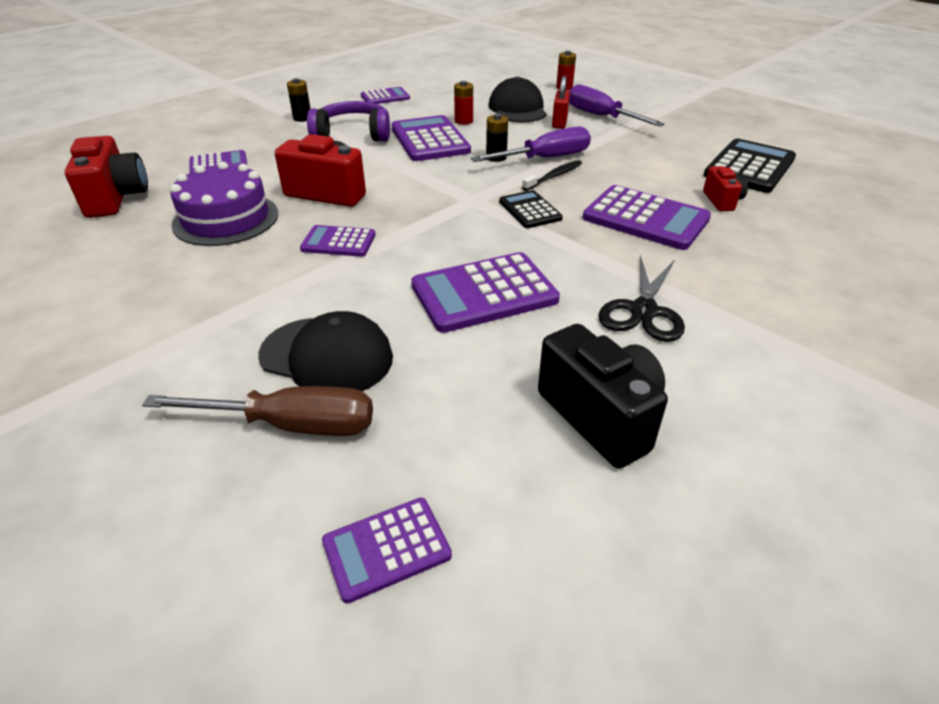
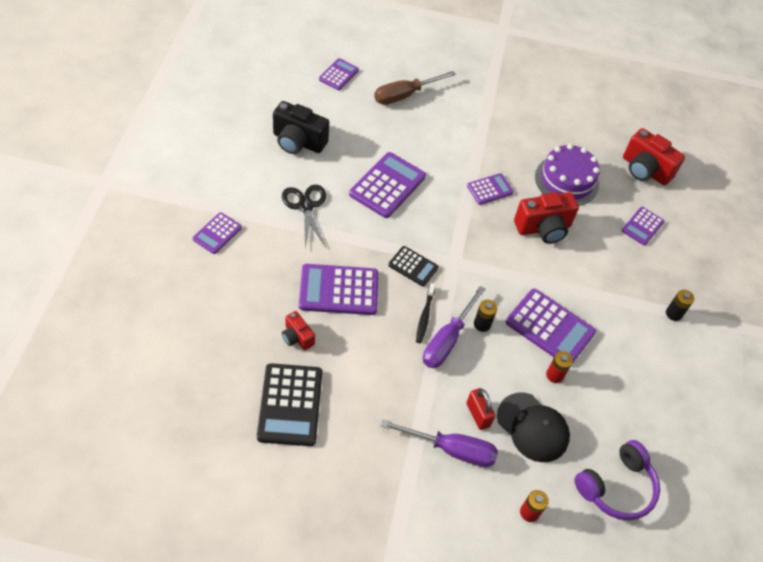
camera: 140 degrees right, 15 degrees up
(327, 356) = (422, 125): black cap -> none
(353, 134) = (610, 307): purple headphones -> purple headphones (617, 487)
(385, 97) = (661, 390): purple calculator -> purple calculator (217, 233)

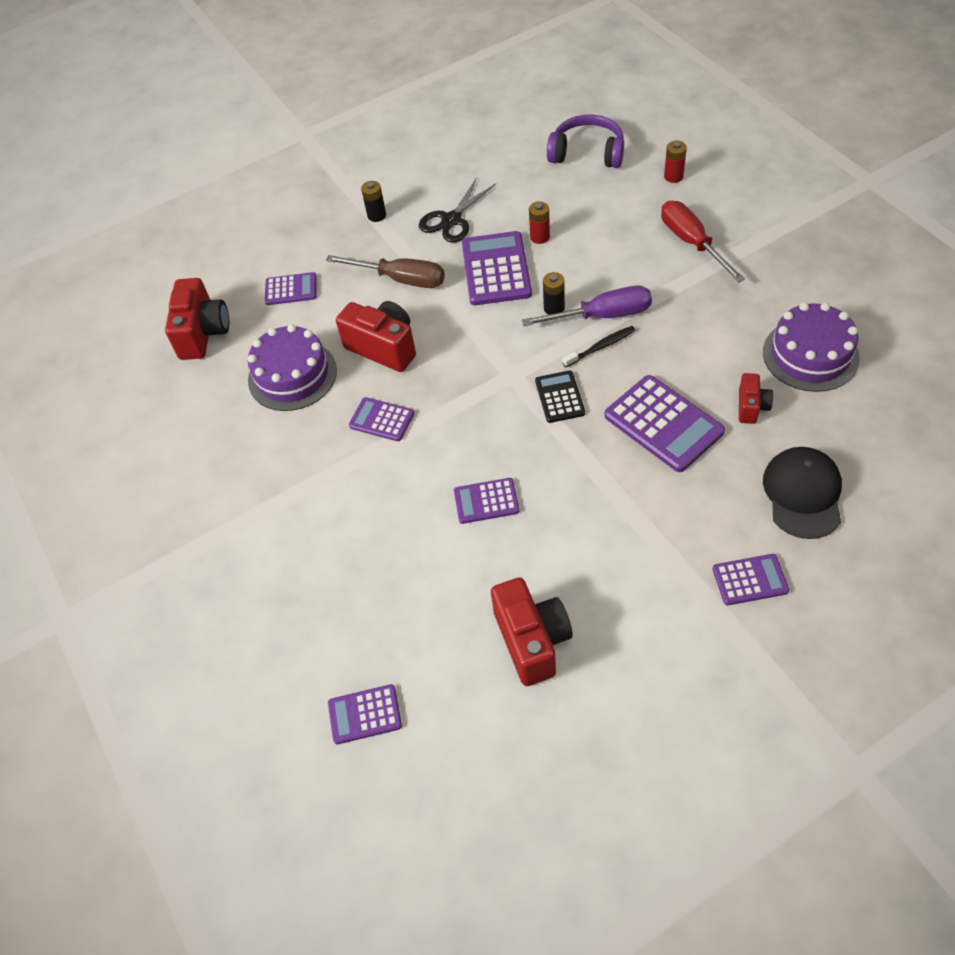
camera: 120 degrees left, 0 degrees up
(290, 405) = (810, 355): black calculator -> purple cake
(298, 142) = (532, 640): black camera -> red camera
(306, 206) = (609, 542): black scissors -> black scissors (451, 220)
(387, 185) = (486, 501): purple calculator -> purple calculator, size x0.57
(404, 95) = (320, 610): brown screwdriver -> brown screwdriver (401, 279)
(451, 449) = (692, 242): purple screwdriver -> red screwdriver
(478, 415) = (641, 250): red padlock -> none
(532, 427) = (605, 218): black cap -> black cap (803, 494)

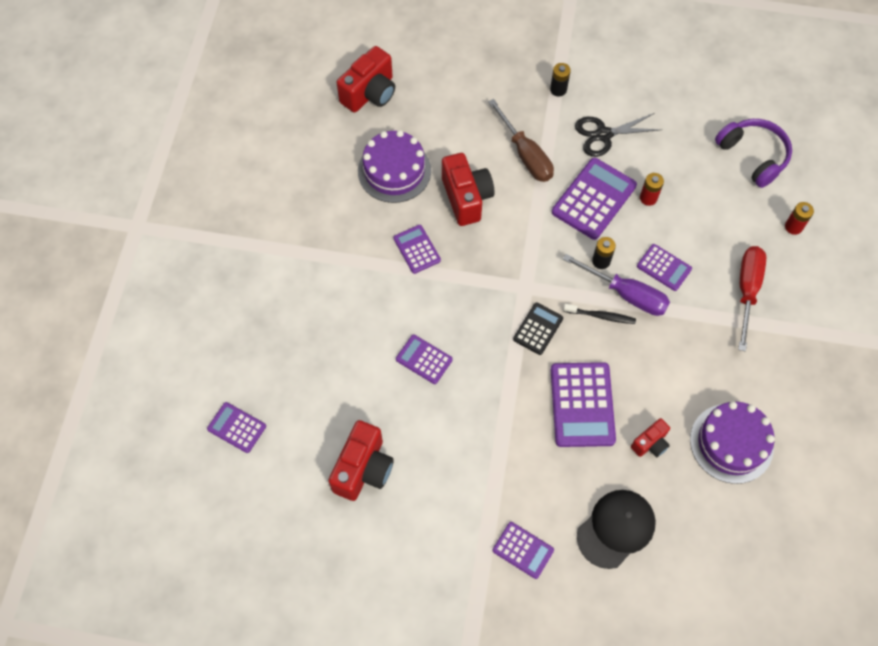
camera: 35 degrees right, 10 degrees up
(291, 289) = (450, 104): purple calculator -> purple calculator (664, 267)

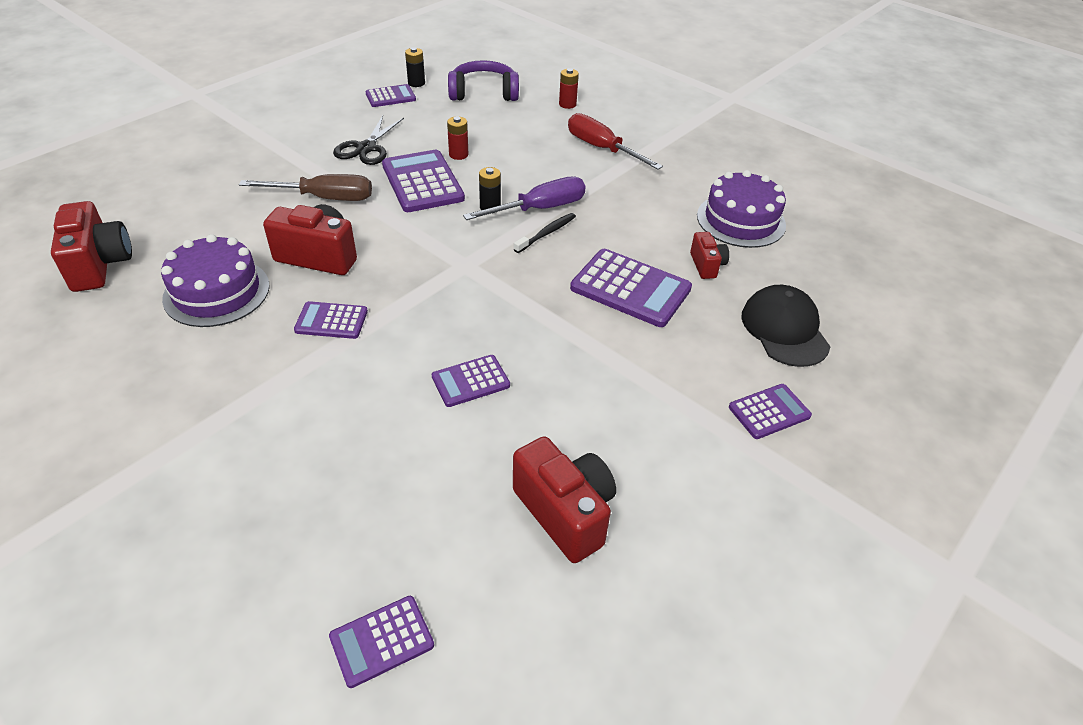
camera: 60 degrees left, 20 degrees down
(538, 329) = (520, 278): black calculator -> none
(558, 89) = (286, 150): black battery -> black battery (416, 83)
(664, 267) = (535, 177): purple calculator -> purple calculator (390, 97)

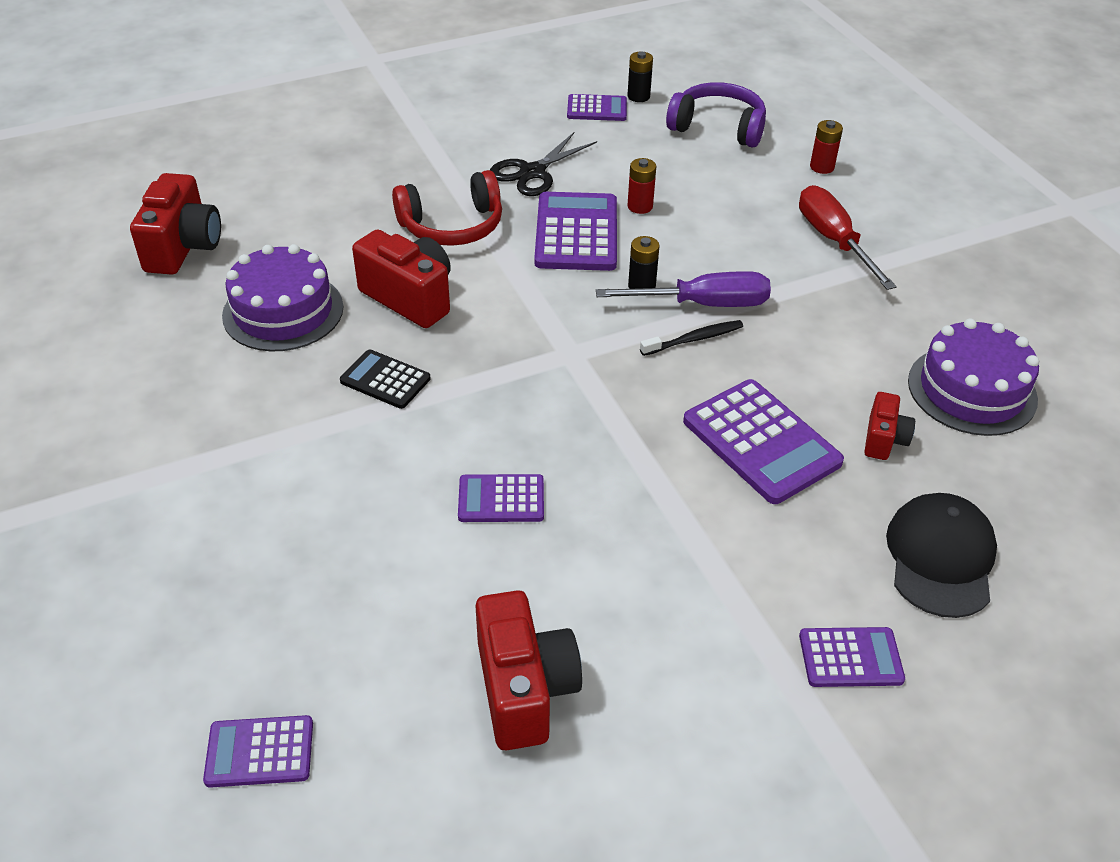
camera: 25 degrees right, 0 degrees up
(324, 198) = (452, 226): brown screwdriver -> red headphones
(331, 321) = (385, 380): purple calculator -> black calculator

